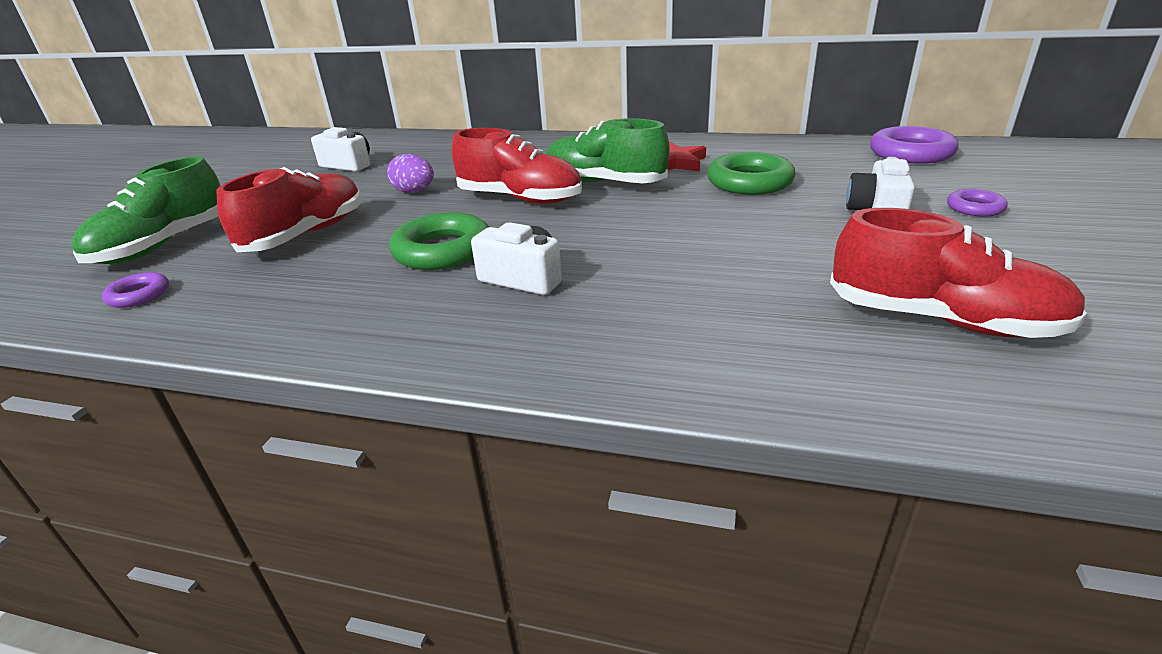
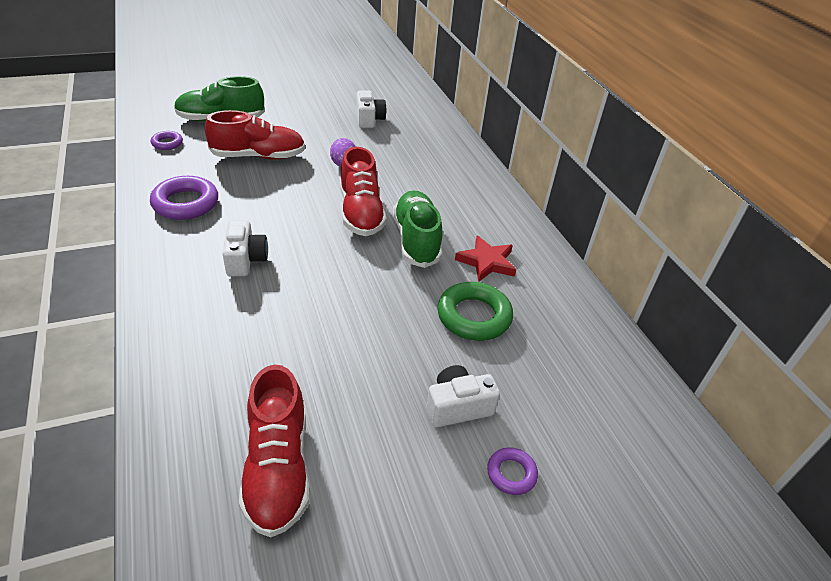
camera: 50 degrees right, 10 degrees up
(443, 251) = (265, 214): green ring -> none
(910, 153) = (637, 411): purple ring -> purple ring (185, 203)

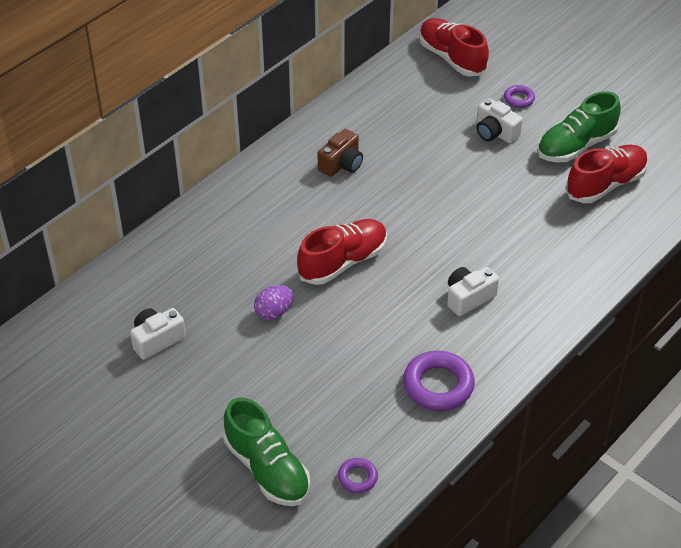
camera: 115 degrees left, 5 degrees up
(258, 156) = (315, 385): red shoe -> red shoe (451, 58)
(416, 240) = (350, 212): green shoe -> green shoe (575, 146)
(474, 316) = (410, 151): green ring -> none
(486, 262) = (341, 164): red star -> brown camera

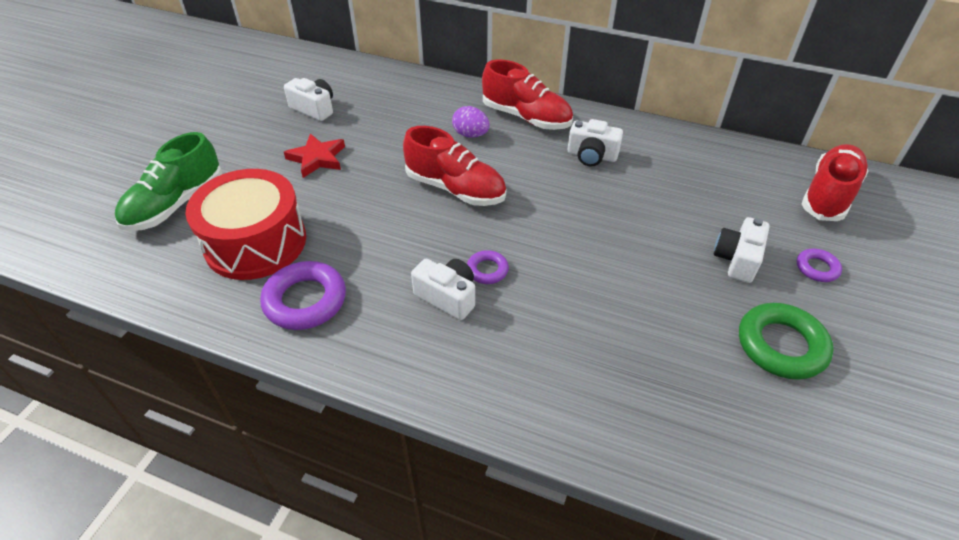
camera: 70 degrees right, 0 degrees up
(247, 350) = (317, 158): none -> red star
(274, 312) = (369, 162): purple egg -> purple egg (470, 135)
(341, 164) = (591, 156): brown camera -> white camera
(352, 411) = (255, 242): none -> red drum
(357, 478) = (168, 267): purple ring -> purple ring (487, 270)
(575, 146) = (781, 345): green shoe -> green ring
(605, 184) = (732, 397): red shoe -> red shoe (526, 117)

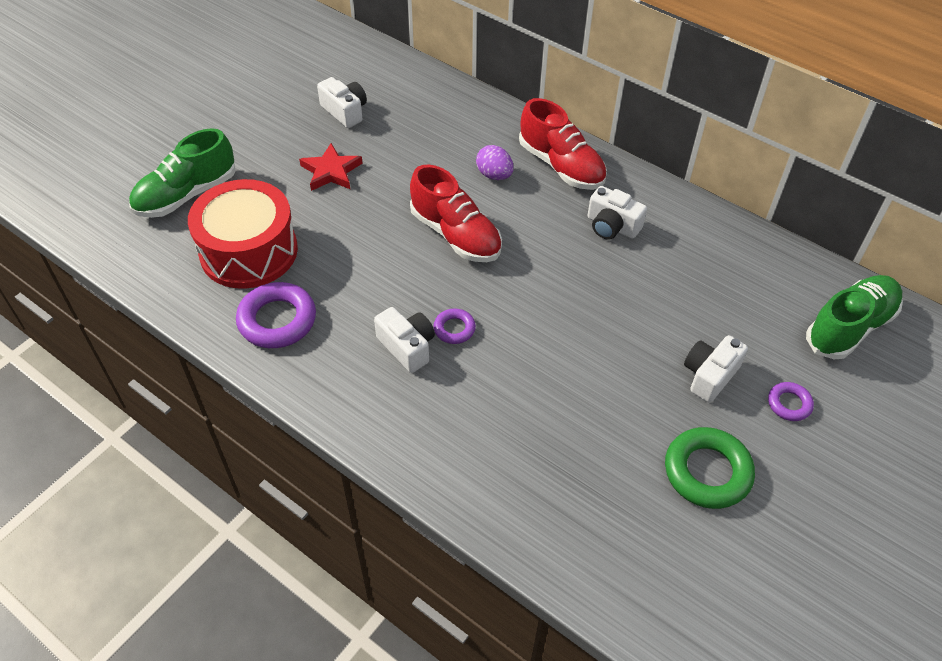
camera: 15 degrees right, 5 degrees up
(828, 195) = (850, 327): red shoe -> green shoe

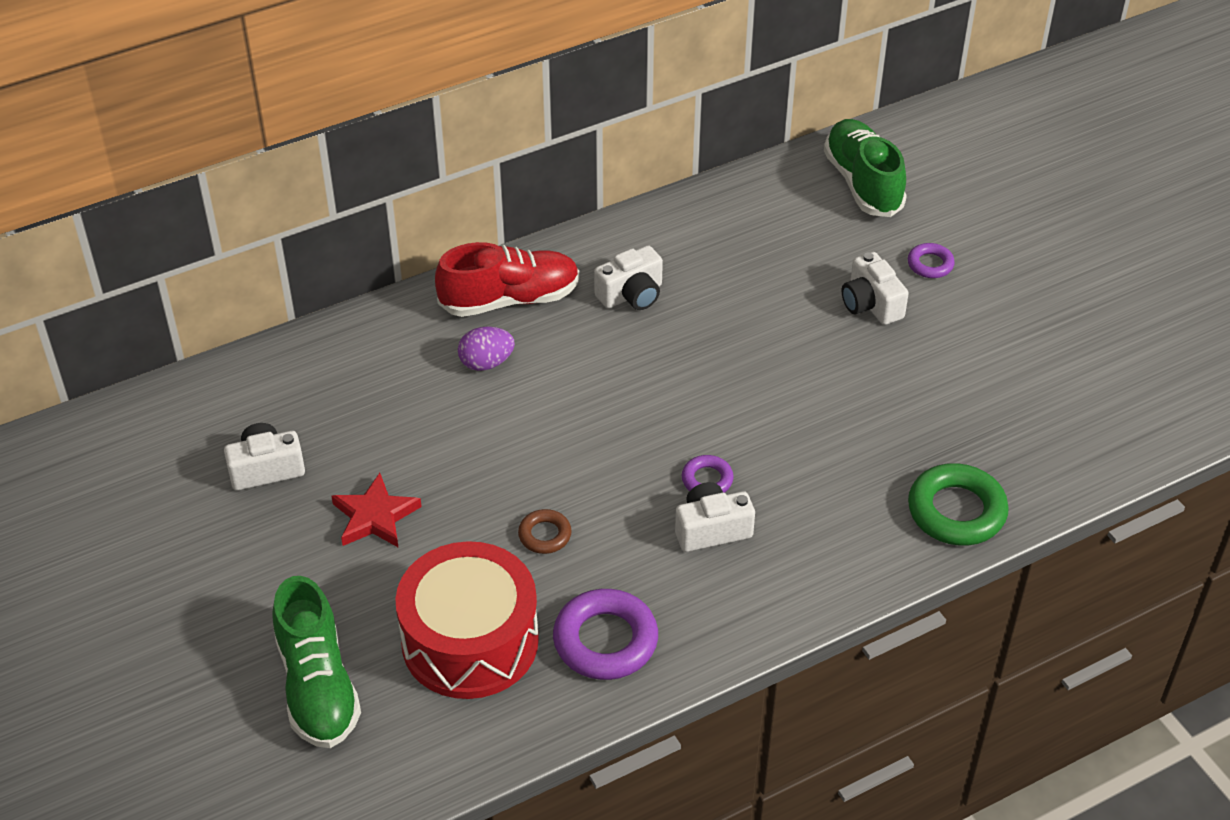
camera: 65 degrees left, 5 degrees down
(356, 257) = (545, 535): none -> brown ring
(456, 235) = (564, 431): red shoe -> none
(707, 472) = (979, 353): green ring -> green ring (956, 511)

